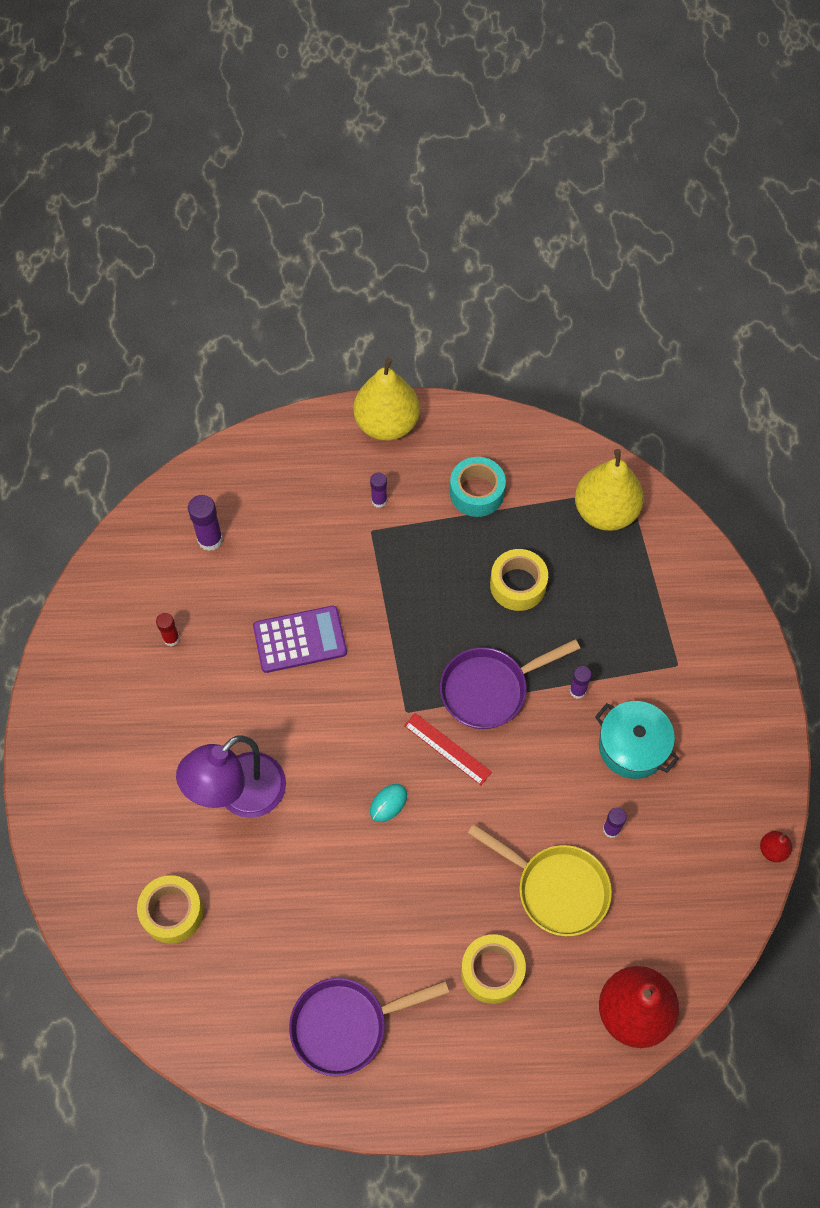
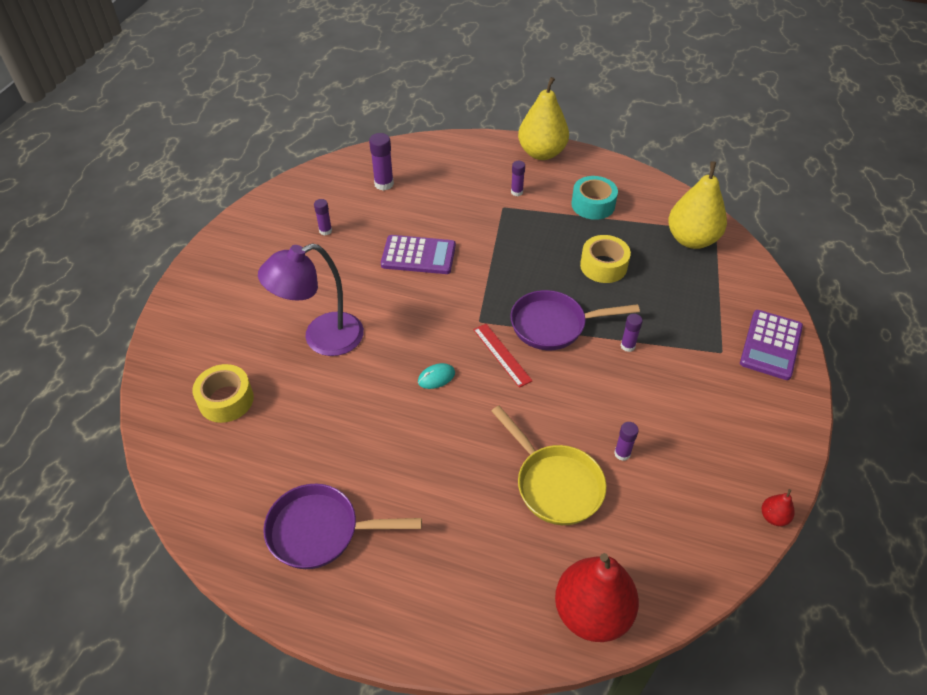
camera: 20 degrees right, 15 degrees down
(171, 638) = (325, 231): red glue stick -> purple glue stick
(492, 971) = (470, 531): yellow tape -> none
(632, 746) = (663, 398): turquoise pot -> none
(726, 638) = (771, 345): none -> purple calculator

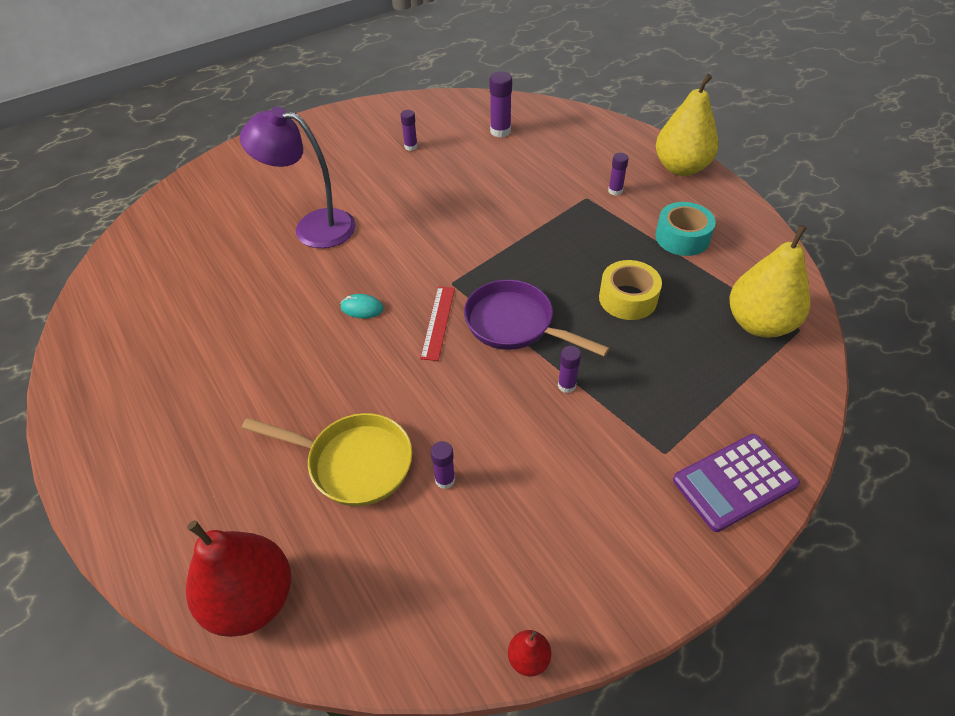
camera: 40 degrees right, 0 degrees up
(226, 400) = (198, 234): yellow tape -> none
(321, 531) = (144, 371): purple pan -> none
(418, 255) = (463, 202): purple calculator -> none
(555, 484) = (353, 462): yellow pan -> yellow pan turned 75 degrees counterclockwise

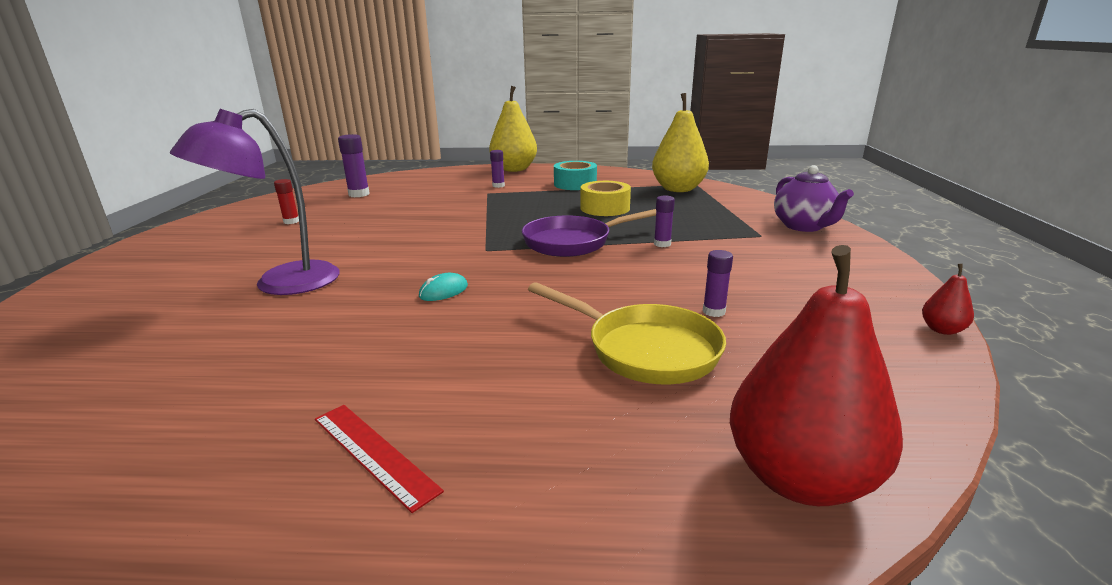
camera: 55 degrees left, 25 degrees down
(353, 462) = (644, 349): yellow pan -> yellow pan turned 75 degrees clockwise
(411, 147) = (291, 221): purple glue stick -> red glue stick
(438, 322) = (522, 266): red ruler -> red ruler (374, 453)
(734, 482) = (804, 226): purple calculator -> purple teapot

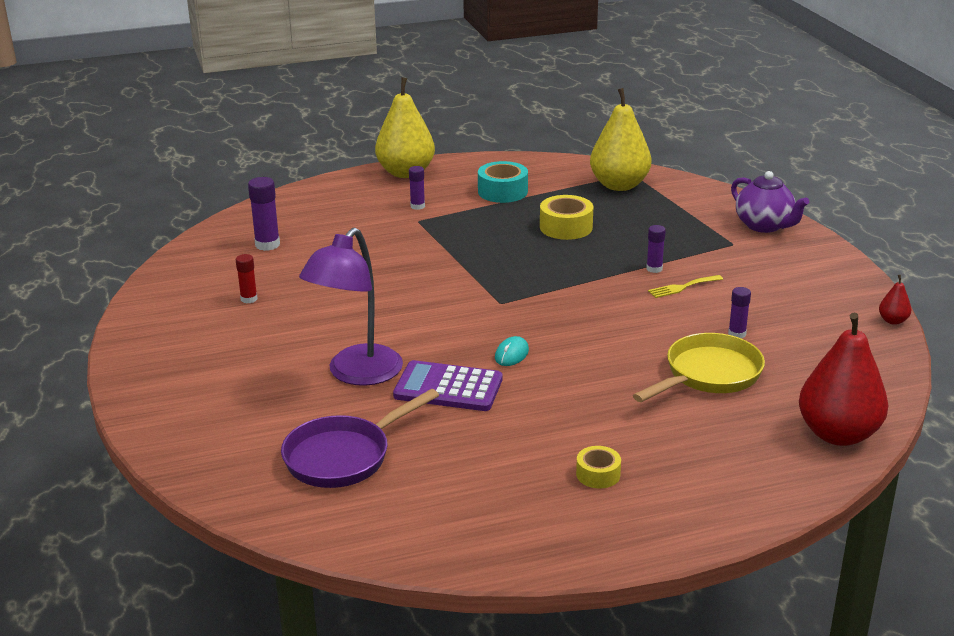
camera: 20 degrees left, 5 degrees up
(342, 310) = (448, 388): none -> purple calculator
(374, 453) = (598, 474): red ruler -> yellow tape
(573, 242) = (573, 280): purple pan -> purple pan (344, 456)
(644, 349) = (708, 375): yellow pan -> yellow pan turned 60 degrees counterclockwise
(680, 261) = (682, 287): none -> yellow fork

